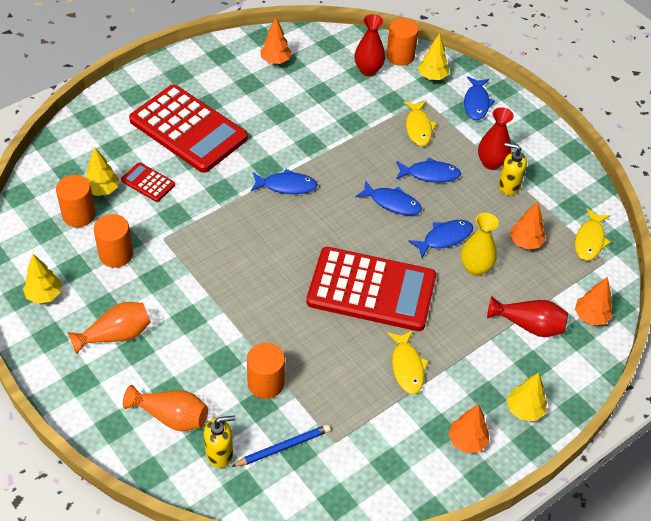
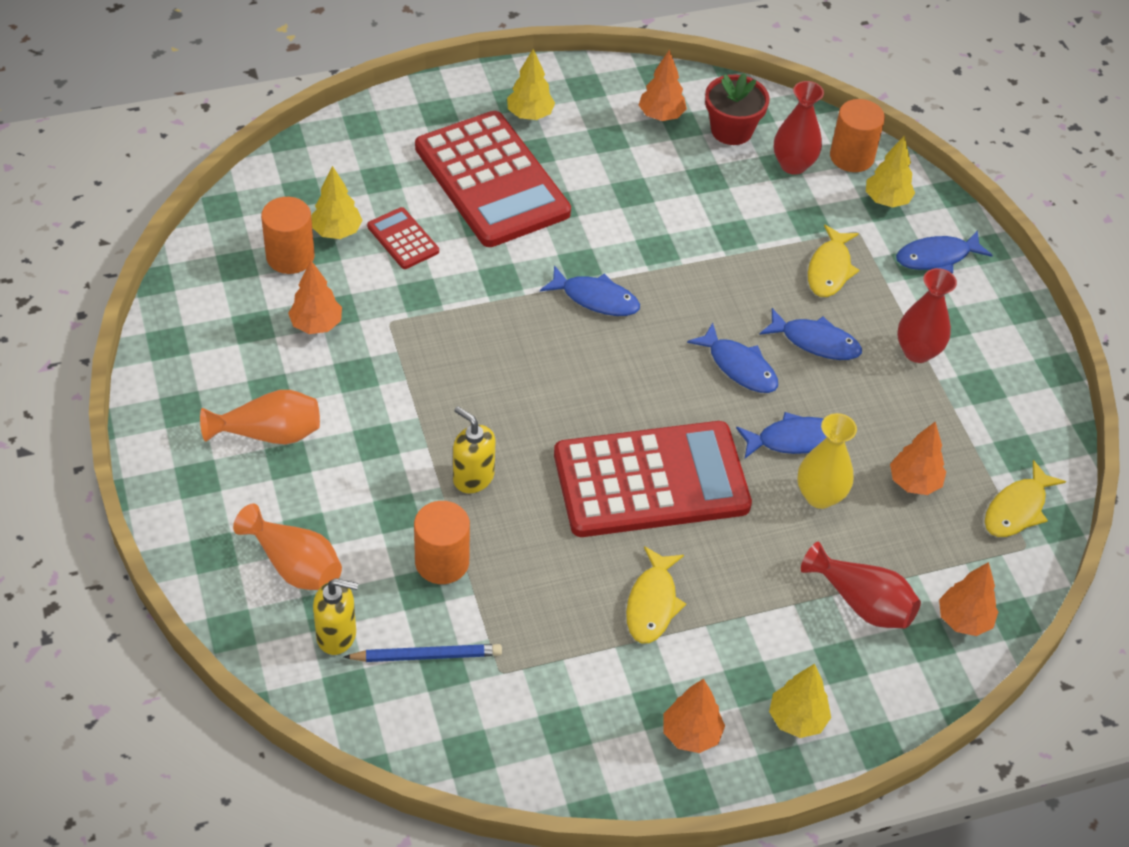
camera: 20 degrees right, 0 degrees up
(44, 295) = (198, 351): yellow tree -> yellow tree (530, 115)
(116, 254) = (316, 325): orange cylinder -> orange tree
(322, 58) = (731, 130): none -> red flower pot
(371, 290) = (651, 480): red calculator -> red calculator turned 45 degrees counterclockwise
(476, 103) = (937, 257): blue fish -> blue fish turned 45 degrees clockwise
(508, 186) = (928, 393): yellow soap dispenser -> yellow soap dispenser (473, 477)

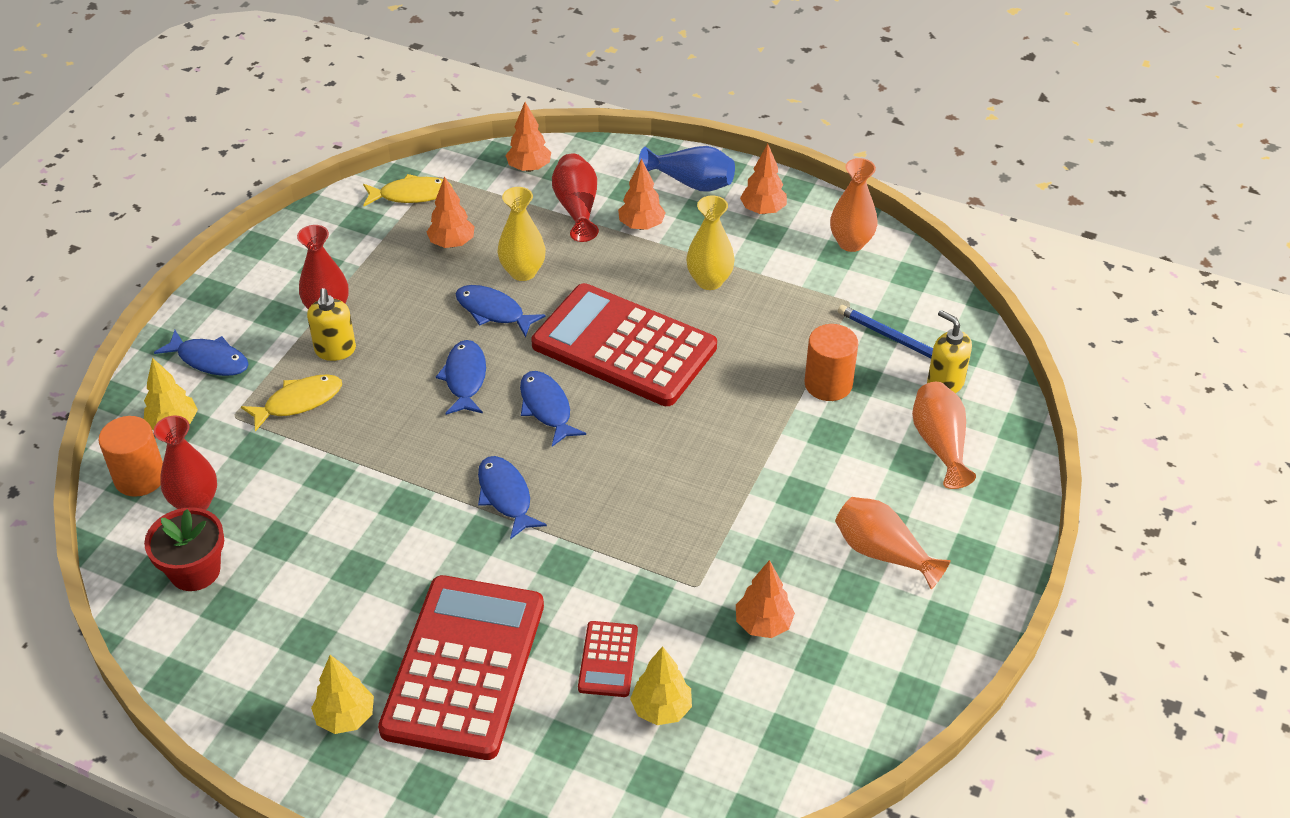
camera: 135 degrees left, 5 degrees down
(290, 256) = (729, 711): orange cylinder -> none
(473, 477) = (750, 424): yellow soap dispenser -> yellow soap dispenser (335, 350)
(565, 754) = (851, 243): none -> orange vase
(652, 603) = (709, 281): yellow fish -> yellow vase
(661, 115) = (232, 629): orange tree -> orange tree (641, 225)
(797, 719) = (691, 183): yellow tree -> blue vase
(815, 342) = (387, 360): blue fish -> blue fish (547, 408)

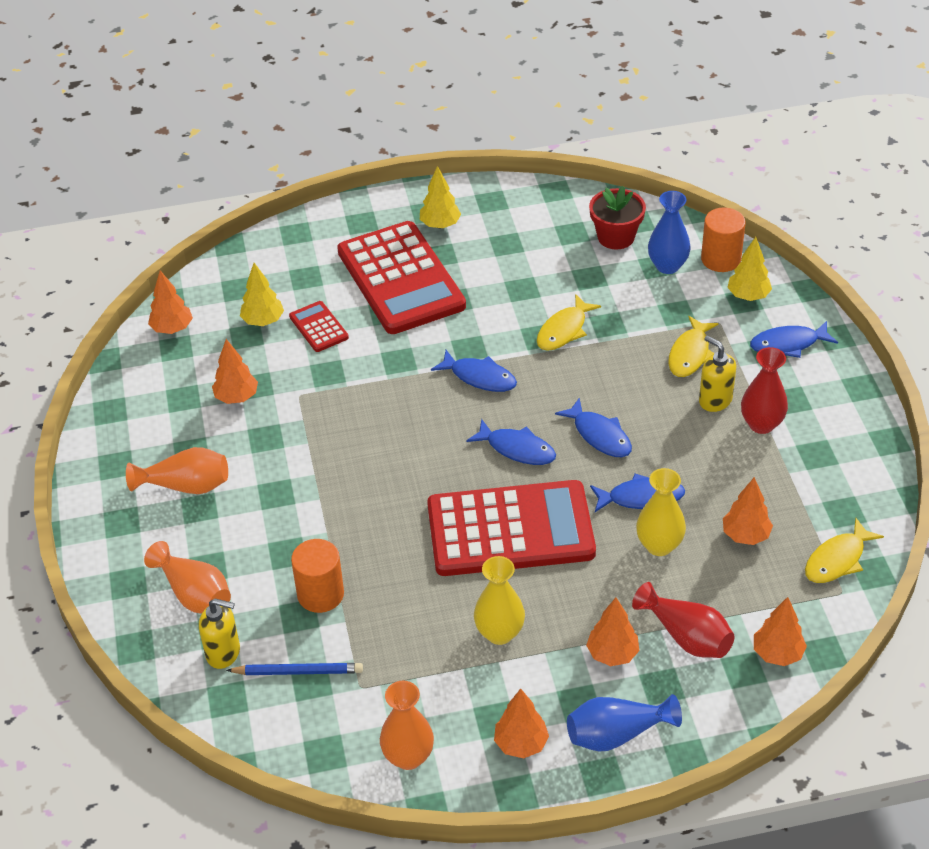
camera: 145 degrees right, 0 degrees up
(195, 503) = (667, 266): red vase -> blue vase
(375, 496) = (564, 330): none -> yellow fish
(773, 768) = (172, 328): none -> orange tree

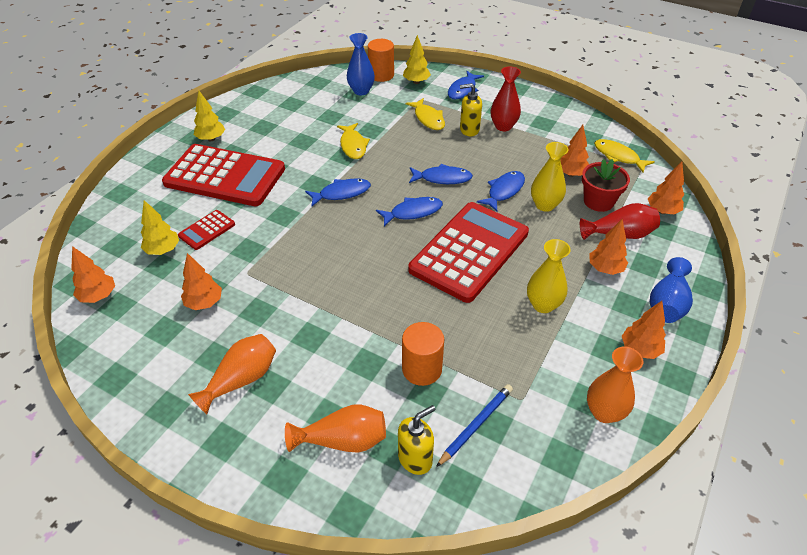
camera: 50 degrees left, 0 degrees up
(318, 327) = (207, 230): red calculator -> red calculator turned 60 degrees counterclockwise
(616, 237) = (317, 93): red flower pot -> red flower pot (598, 201)
(837, 559) = (618, 156): yellow fish -> yellow fish turned 135 degrees clockwise

